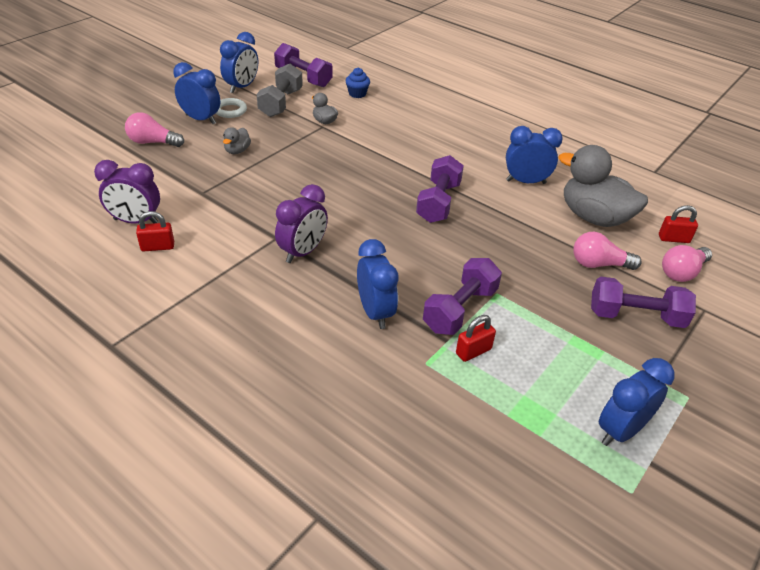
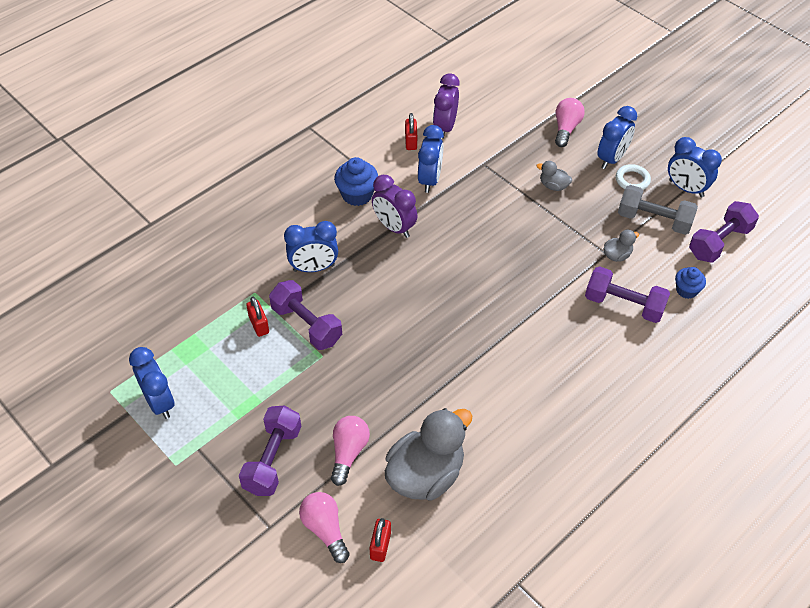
camera: 100 degrees right, 10 degrees up
(250, 286) = (357, 195): none -> blue cupcake
(438, 202) = (460, 335): purple dumbbell -> purple dumbbell (624, 305)
(525, 182) = (496, 425): blue clock -> blue clock (429, 180)

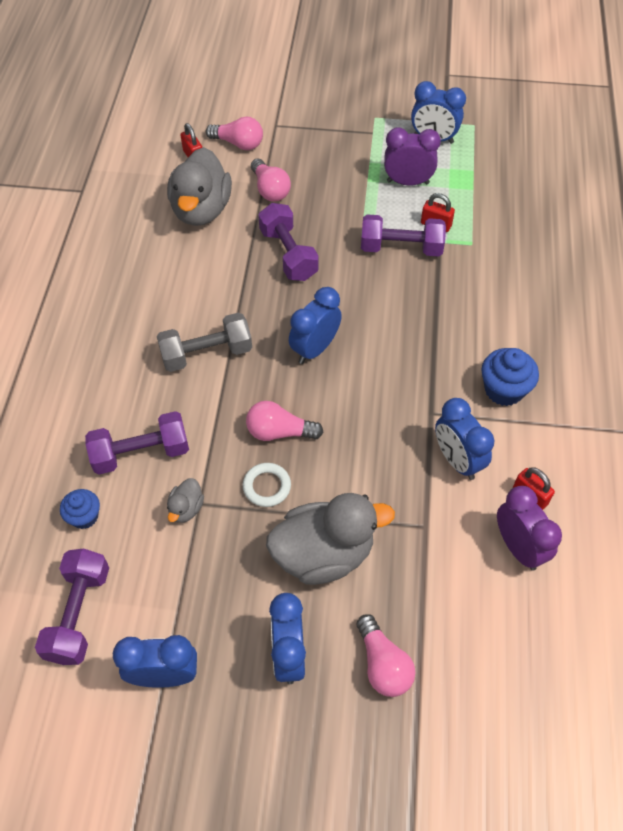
camera: 140 degrees right, 5 degrees up
(272, 459) = (317, 156): purple dumbbell -> purple dumbbell (288, 254)
(314, 268) = (452, 294): blue clock -> blue clock (315, 349)
(394, 227) = (431, 381): purple clock -> purple clock (407, 182)
(521, 260) = (279, 432): none -> pink light bulb
(553, 186) = (323, 554): grey duck -> grey duck, size x2.26
(632, 180) = (239, 637): white ring -> white ring (267, 486)
(654, 220) = (175, 590): grey dumbbell -> grey dumbbell (206, 354)

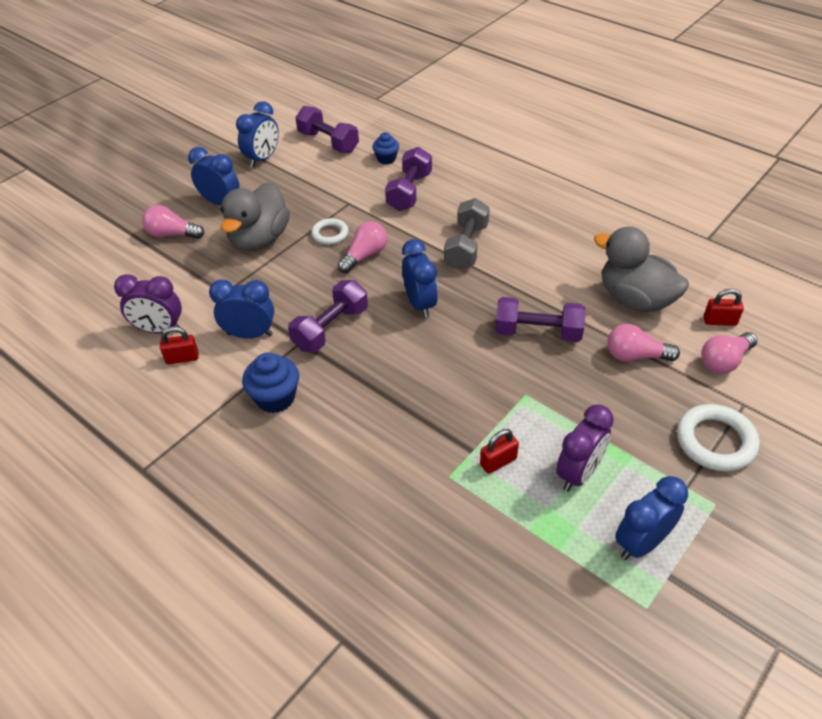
camera: 125 degrees right, 10 degrees down
(186, 508) = (350, 197): grey duck -> none
(322, 129) = (715, 441): none -> white ring
(401, 248) = (486, 415): purple dumbbell -> purple dumbbell (331, 328)

